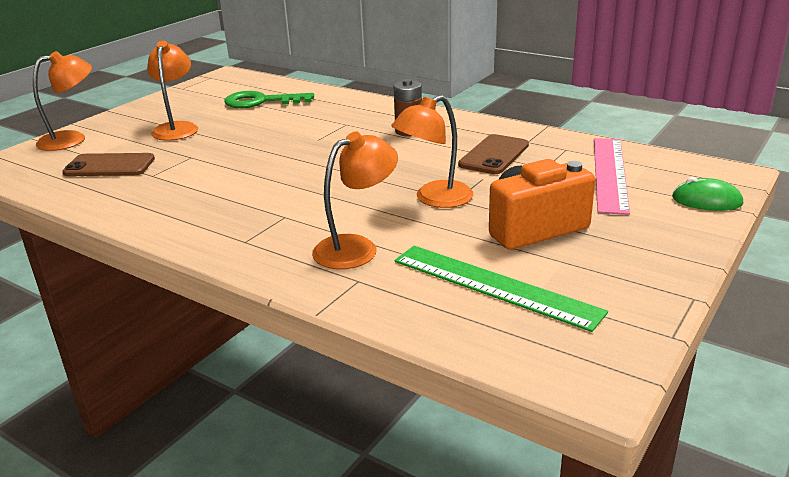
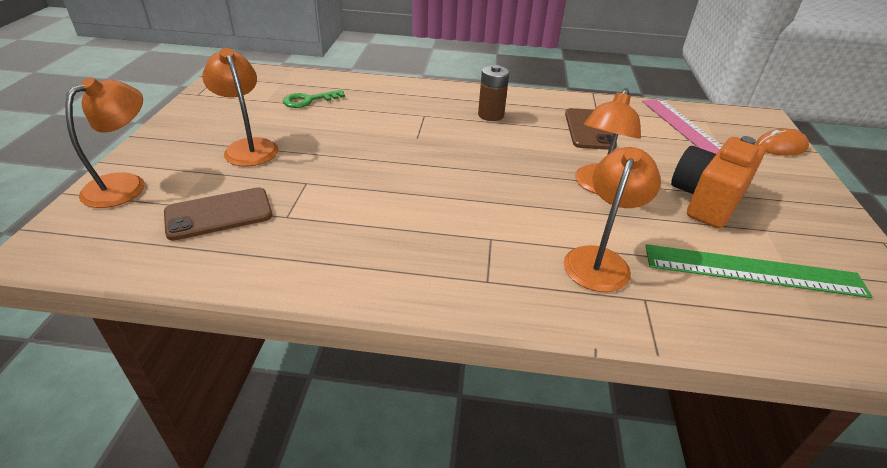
camera: 30 degrees left, 10 degrees up
(261, 102) = (308, 100): green key -> green key, size x0.66
(706, 201) = (780, 147): green mouse -> orange mouse

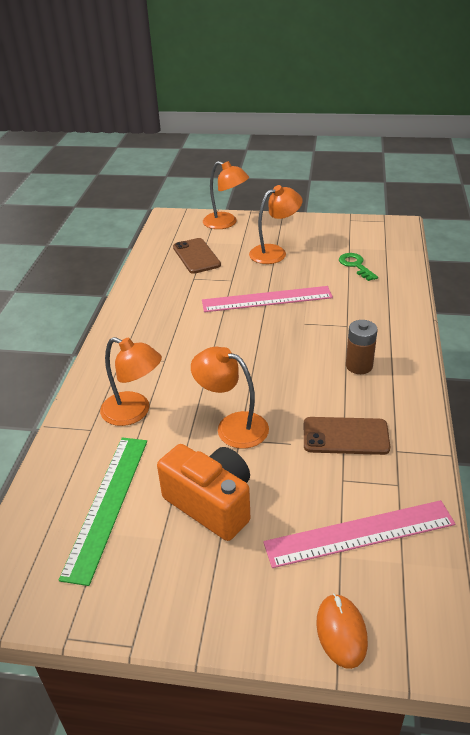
camera: 95 degrees right, 0 degrees up
(363, 157) = (267, 299): none -> pink ruler

